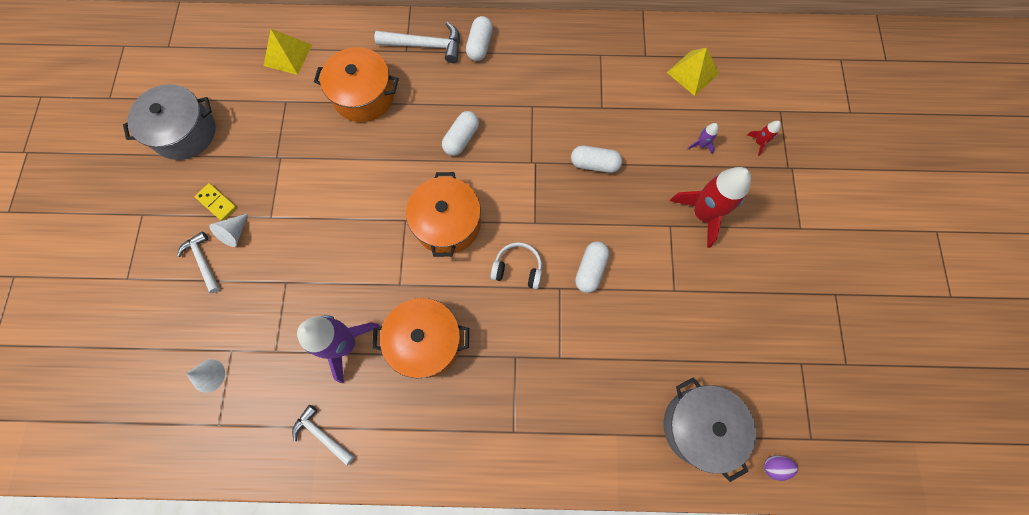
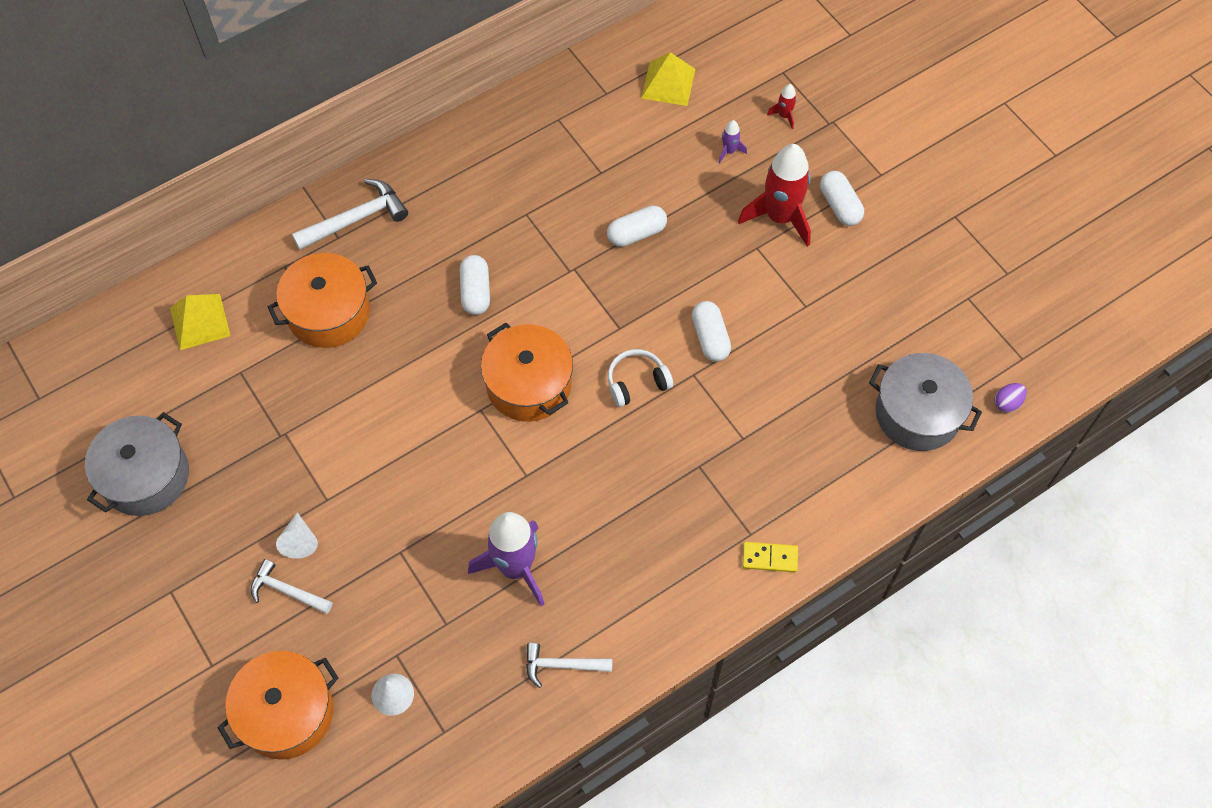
camera: 35 degrees left, 10 degrees down
(217, 203) = (251, 524): yellow domino -> yellow domino (769, 558)
(426, 341) = (598, 510): orange pot -> orange pot (286, 712)
(480, 45) = (418, 184): white capsule -> white capsule (840, 206)

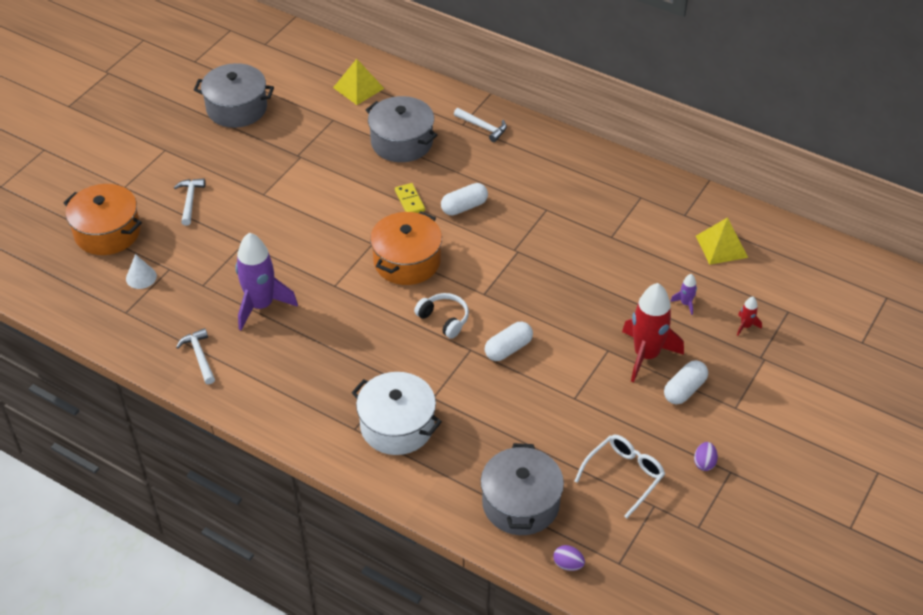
camera: 65 degrees right, 15 degrees down
(299, 541) = (227, 193): white cone -> none
(328, 312) = (402, 142): orange pot -> grey pot
(356, 219) = (483, 127): white hammer -> white hammer, size x0.66
(636, 233) = (571, 275): white capsule -> none
(766, 489) = (397, 426): none -> white pot
(769, 558) = (340, 447): yellow domino -> yellow domino (409, 200)
(922, 306) = (624, 475): none -> white glasses
(936, 232) = (704, 463): none -> purple egg

